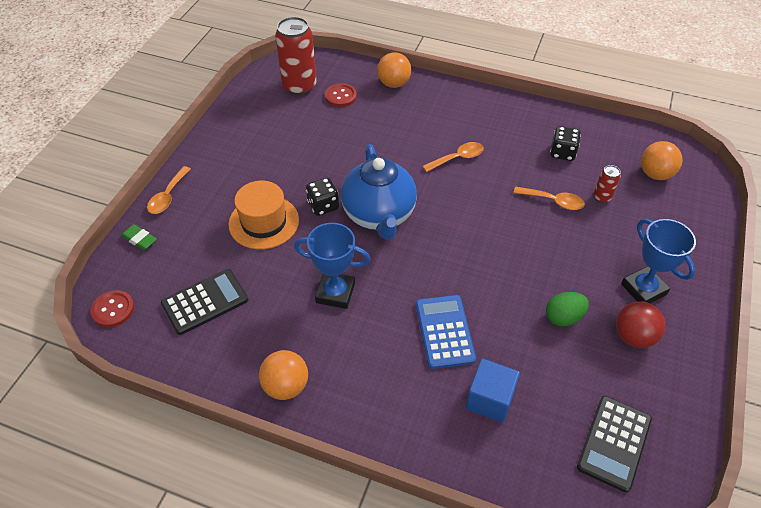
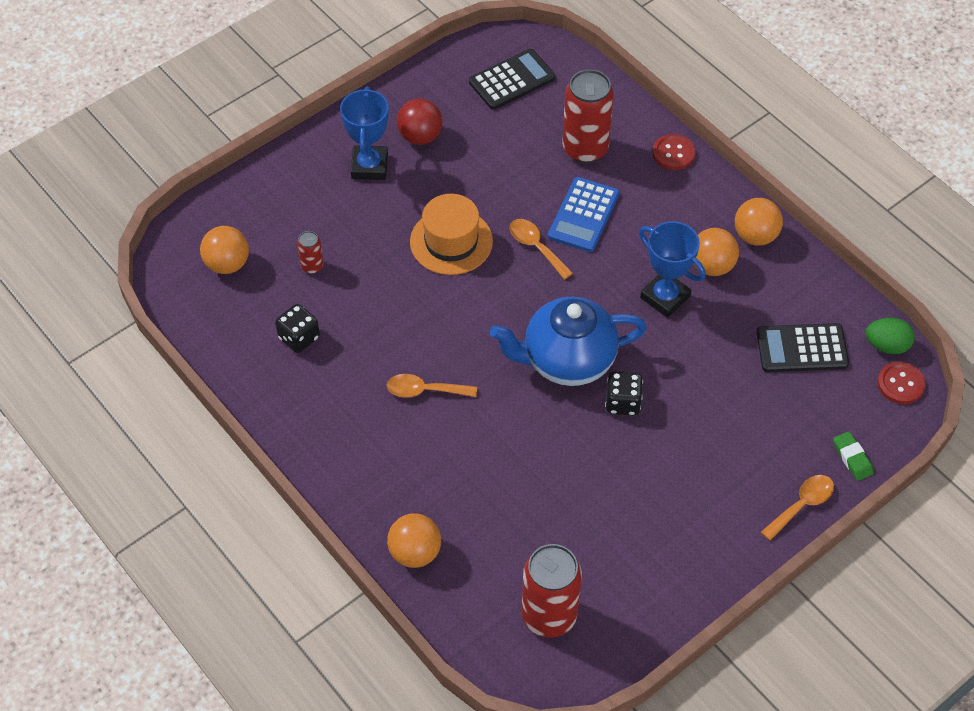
camera: 150 degrees left, 5 degrees up
(264, 222) = (701, 413): orange hat -> orange hat (451, 241)
(311, 338) = (711, 266): none -> orange ball
(341, 96) = (502, 566): red button -> red button (673, 153)
(379, 215) = (567, 360): blue teapot -> blue teapot turned 120 degrees counterclockwise
(489, 399) = (585, 149): blue cube -> red can
(553, 201) = (367, 286): orange spoon -> orange spoon (536, 247)
(563, 317) = (466, 178): green egg -> green egg (886, 345)

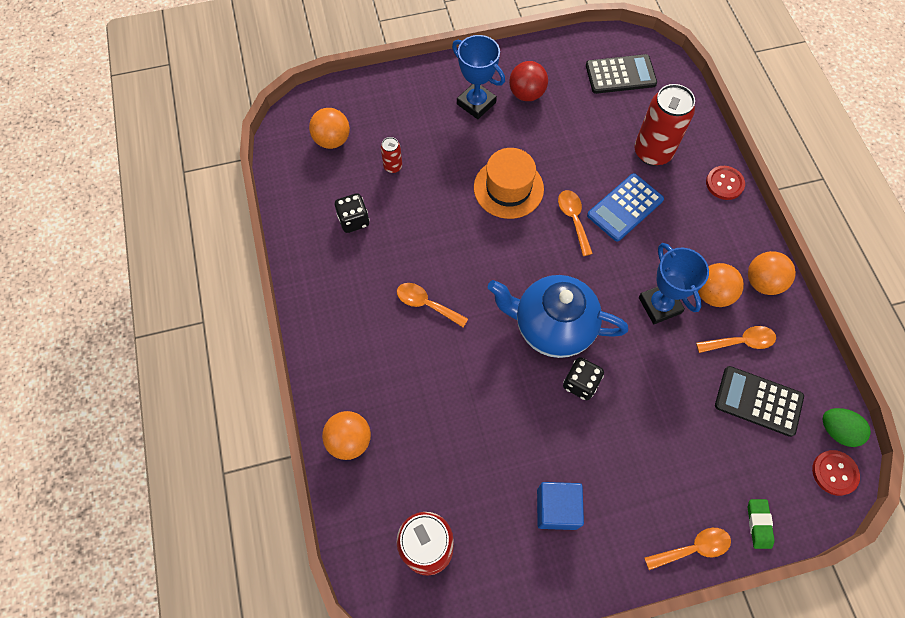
camera: 25 degrees right, 10 degrees up
(369, 166) = (476, 103): blue trophy -> blue trophy turned 75 degrees counterclockwise
(656, 526) = (556, 508): none -> blue cube
(760, 300) = (740, 342): none -> orange spoon

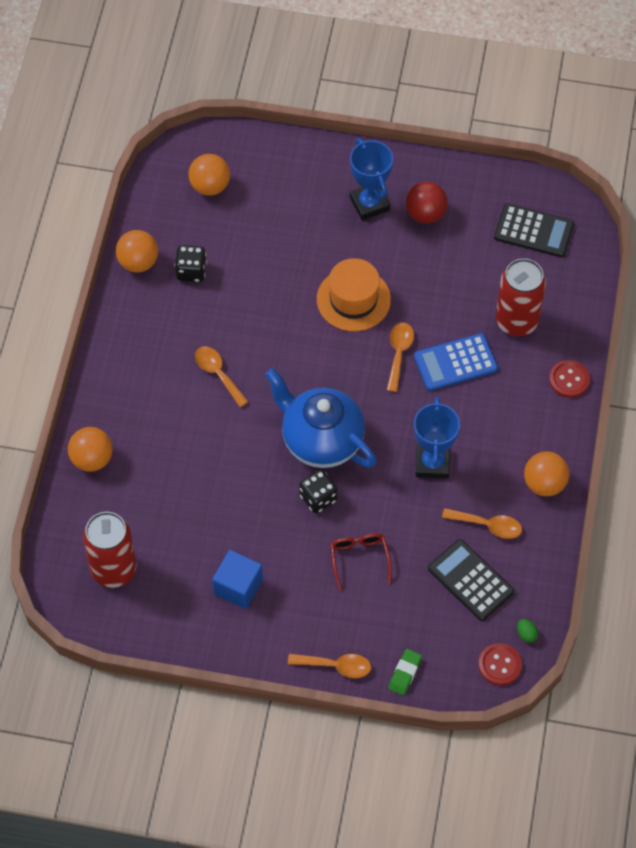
camera: 25 degrees right, 5 degrees down
(393, 167) = (254, 235): red can -> none
(650, 426) = (359, 559): none -> red glasses
(712, 294) = (489, 474): orange ball -> orange ball (138, 262)
(837, 431) = (526, 634): green egg -> green egg, size x0.57

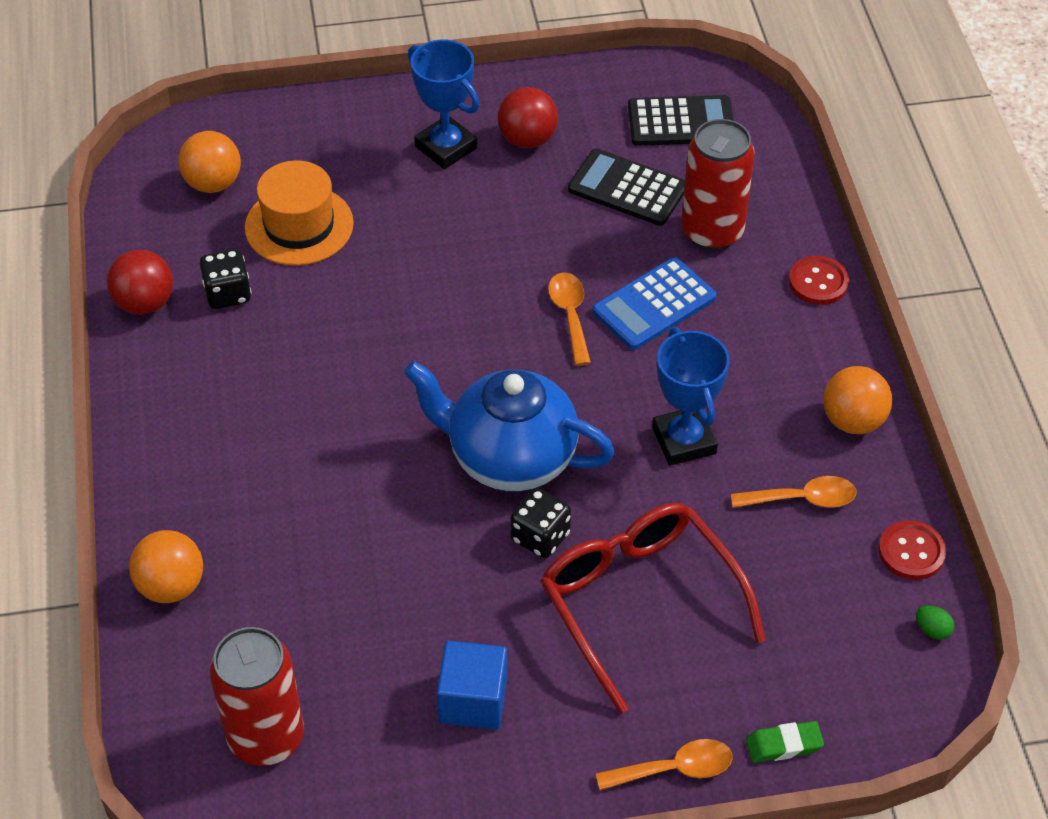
camera: 20 degrees left, 10 degrees down
(138, 262) = (145, 303): orange ball -> red ball
(218, 374) = (320, 414): orange spoon -> none
(353, 299) = (476, 266): orange hat -> orange hat (299, 225)
(359, 559) = (639, 602): red glasses -> red glasses, size x2.02
(405, 673) = (783, 745): green eraser -> green eraser turned 75 degrees clockwise
(470, 580) = (815, 581): black calculator -> black calculator (627, 188)
(500, 665) = (916, 686): red button -> red button (911, 552)

